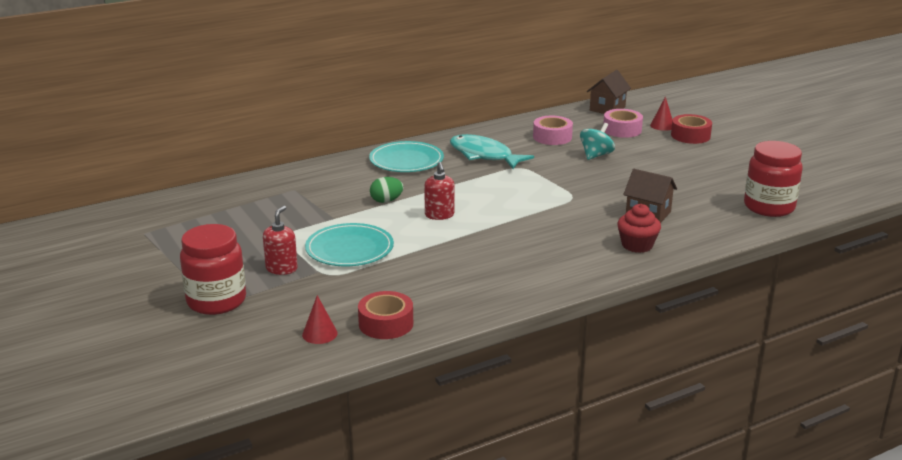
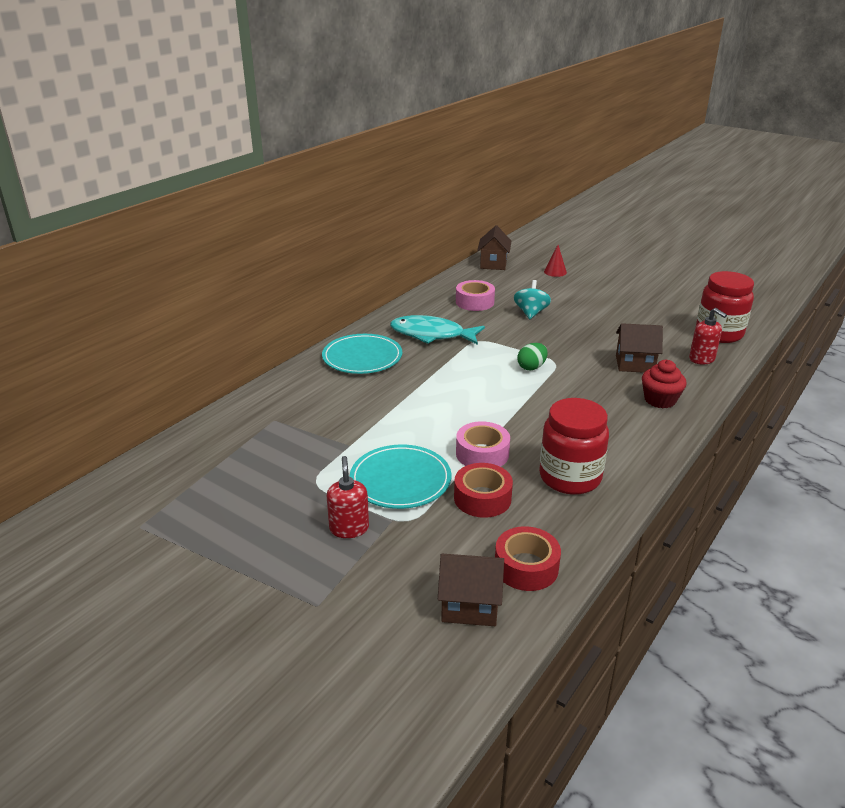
camera: 25 degrees left, 5 degrees up
(216, 301) = (311, 599): red jar -> red jar (570, 477)
(319, 334) = (469, 606): red cone -> brown house
(386, 201) = (385, 409): green egg -> green egg (531, 367)
(439, 215) = (453, 413): red soap dispenser -> red soap dispenser (702, 359)
(622, 130) = (526, 282): pink tape -> pink tape (482, 454)
(690, 136) = (587, 277): red tape -> red tape (482, 498)

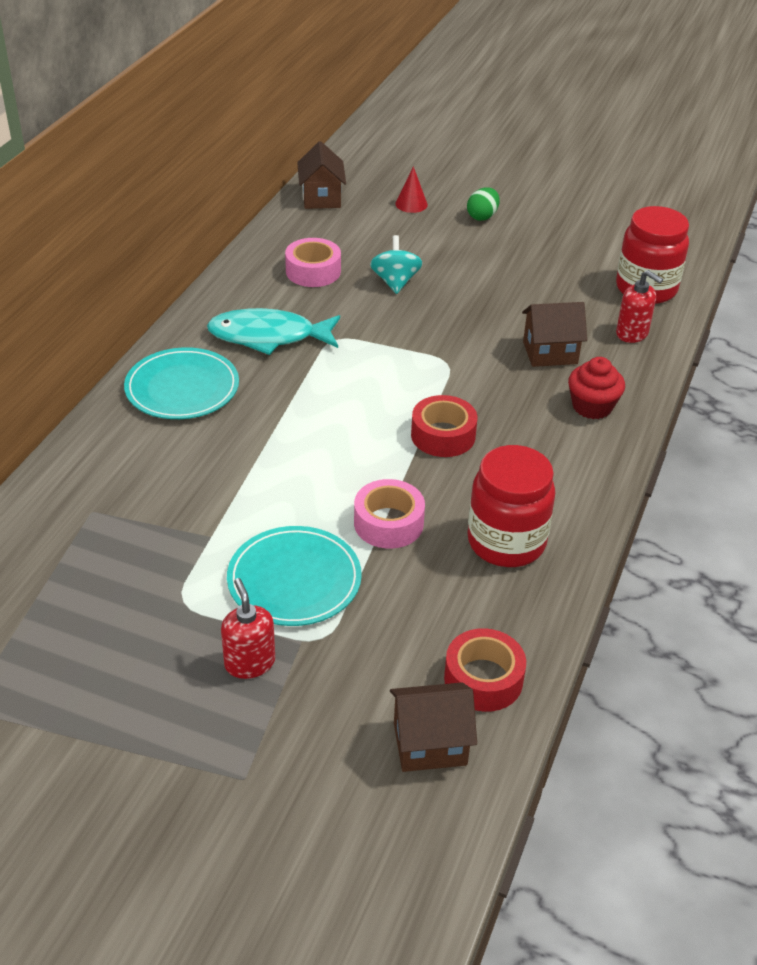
camera: 15 degrees left, 10 degrees up
(482, 498) = (406, 590): red tape -> red tape (443, 435)
(531, 367) = (418, 375): green egg -> green egg (482, 216)

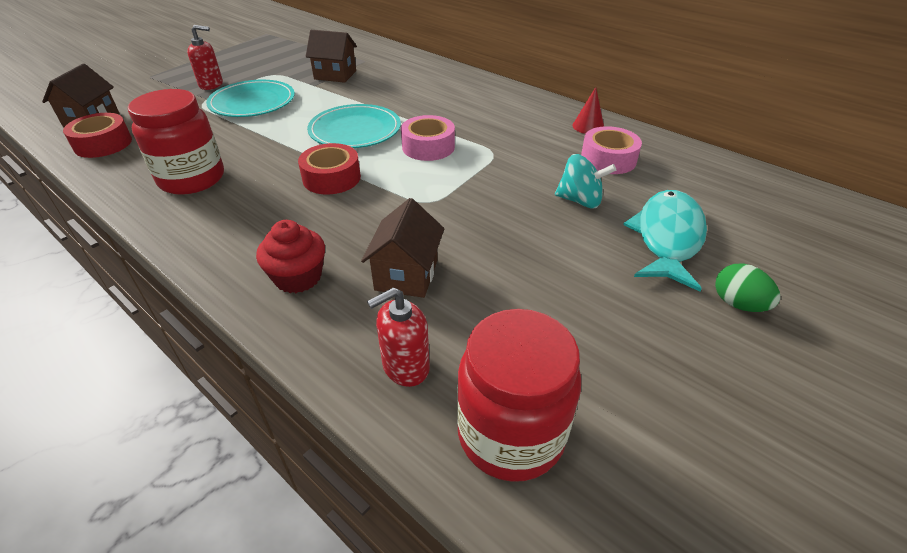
camera: 110 degrees right, 0 degrees up
(182, 388) = (462, 91): turquoise plate -> turquoise plate (355, 130)
(268, 336) = (510, 126): turquoise fish -> turquoise fish (667, 238)
(321, 198) = (763, 186): brown house -> brown house (335, 75)
(388, 523) = (263, 138): pink tape -> pink tape (428, 147)
(411, 204) = (762, 247): red cone -> red cone (588, 126)

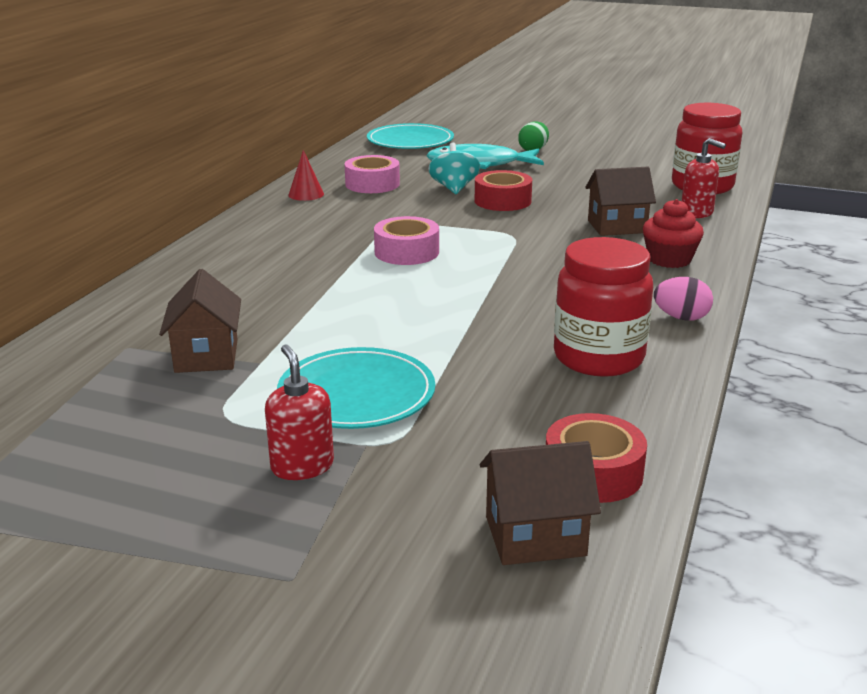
camera: 110 degrees left, 15 degrees down
(194, 235) = (681, 318): none -> pink egg
(331, 178) = (515, 283): red tape -> red tape (502, 201)
(355, 130) = (396, 296): turquoise plate -> turquoise plate (410, 141)

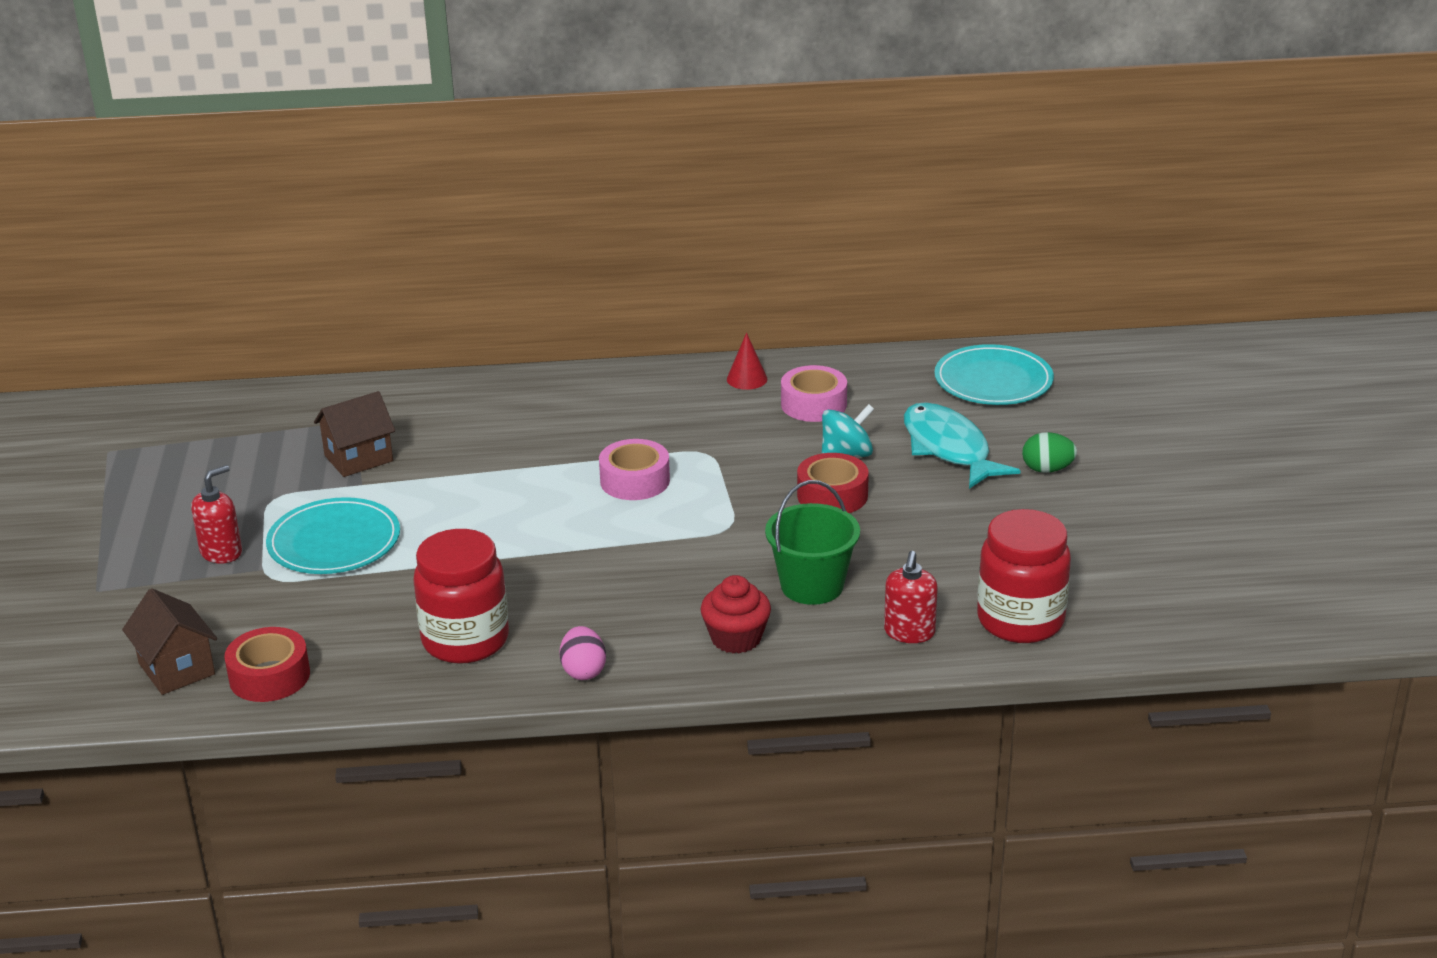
camera: 65 degrees right, 5 degrees up
(616, 226) = (812, 586): brown house -> green bucket

